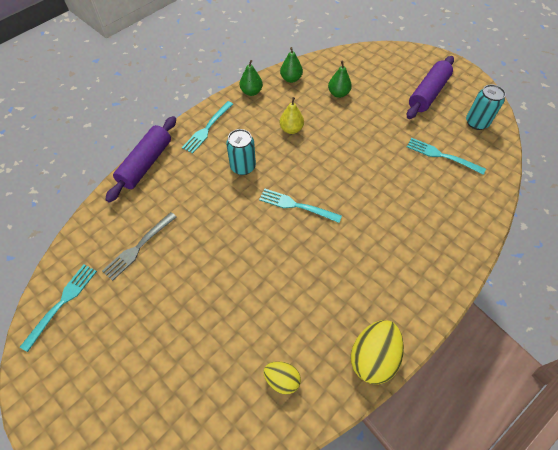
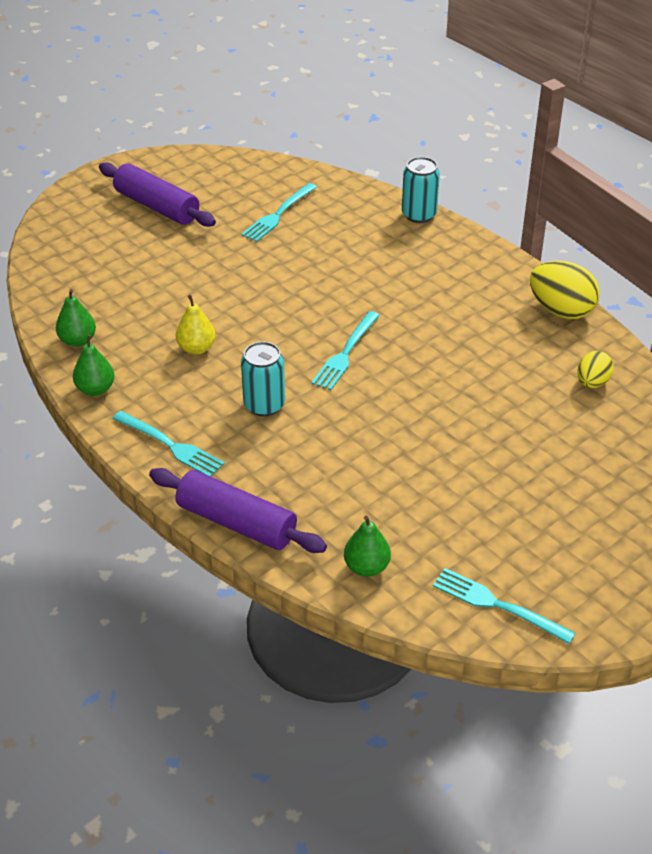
camera: 85 degrees left, 15 degrees down
(138, 247) = (405, 522): grey fork -> none
(338, 93) = (130, 292): green pear -> green pear (366, 567)
(476, 123) = (225, 176): turquoise can -> turquoise can (419, 215)

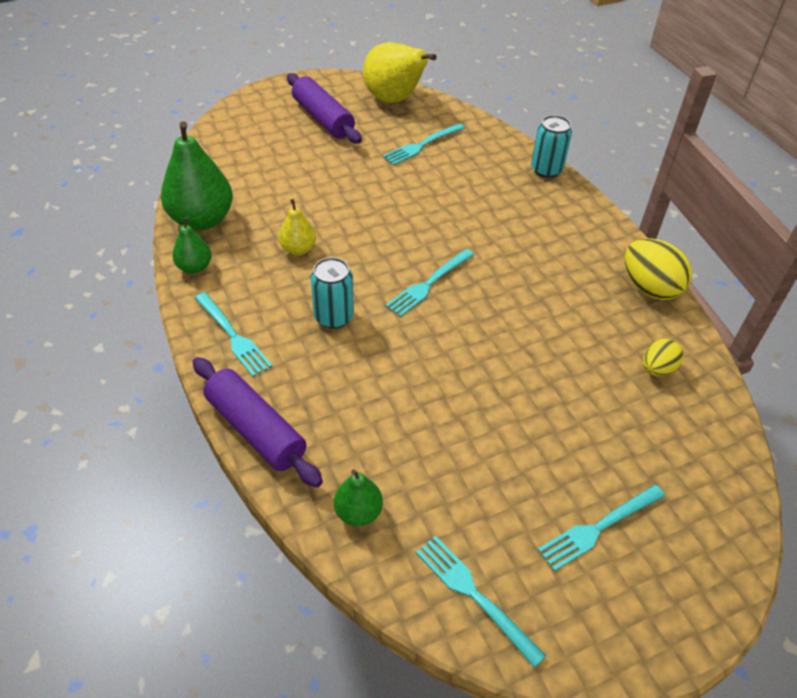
camera: 15 degrees right, 5 degrees up
(78, 340) = (202, 220): green pear -> green pear, size x1.92
(226, 171) = (394, 100): none -> yellow pear
(585, 527) = (598, 528): none -> turquoise fork

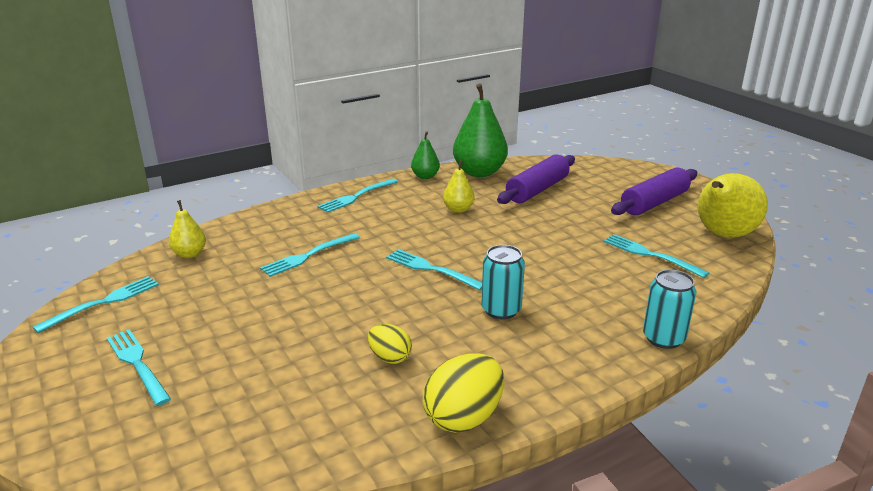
camera: 85 degrees right, 20 degrees down
(256, 429) = (269, 213): purple rolling pin -> purple rolling pin (537, 190)
(333, 317) = (381, 230): turquoise can -> turquoise can (501, 310)
(358, 512) = (190, 254): green pear -> yellow pear
(384, 385) = (308, 256): none -> turquoise fork
(657, 369) = (326, 415): yellow egg -> yellow egg (390, 357)

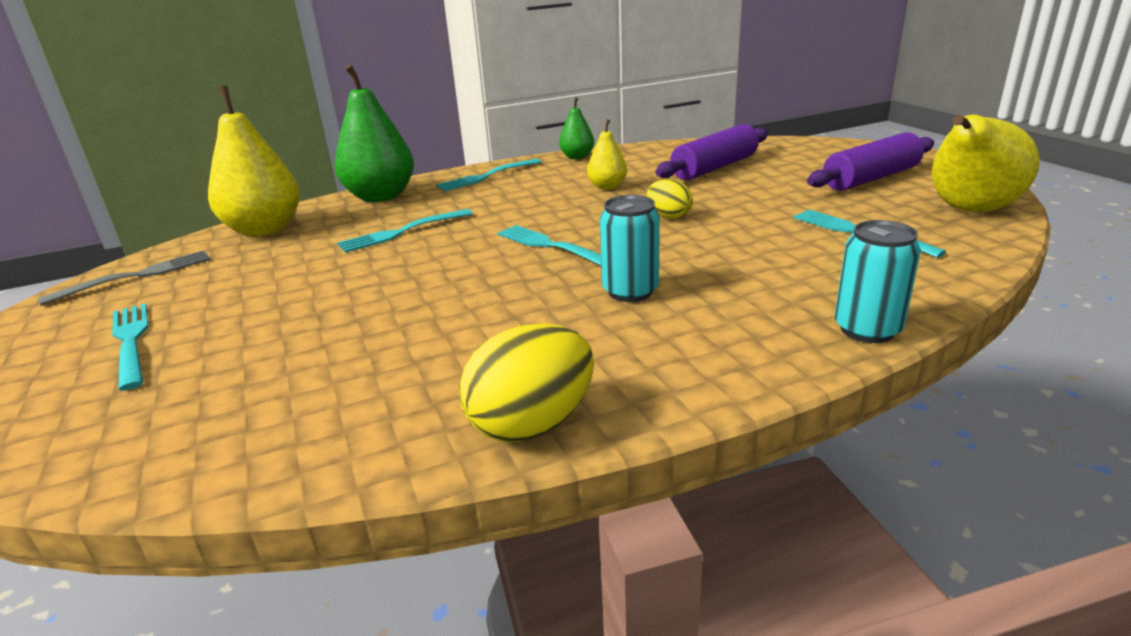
camera: 10 degrees right, 0 degrees up
(104, 302) = (137, 276): turquoise fork -> grey fork
(190, 254) = (265, 230): yellow pear -> yellow pear, size x1.92
(390, 357) = (455, 343): yellow egg -> yellow egg (668, 216)
(479, 172) = (645, 152): green pear -> green pear (380, 197)

